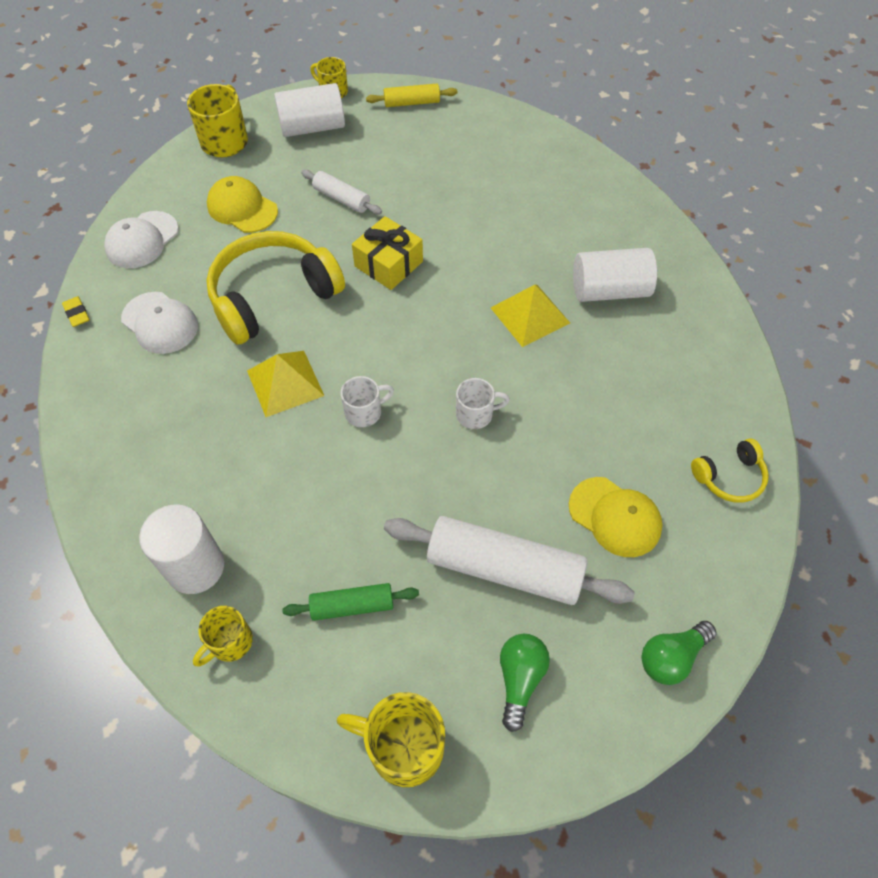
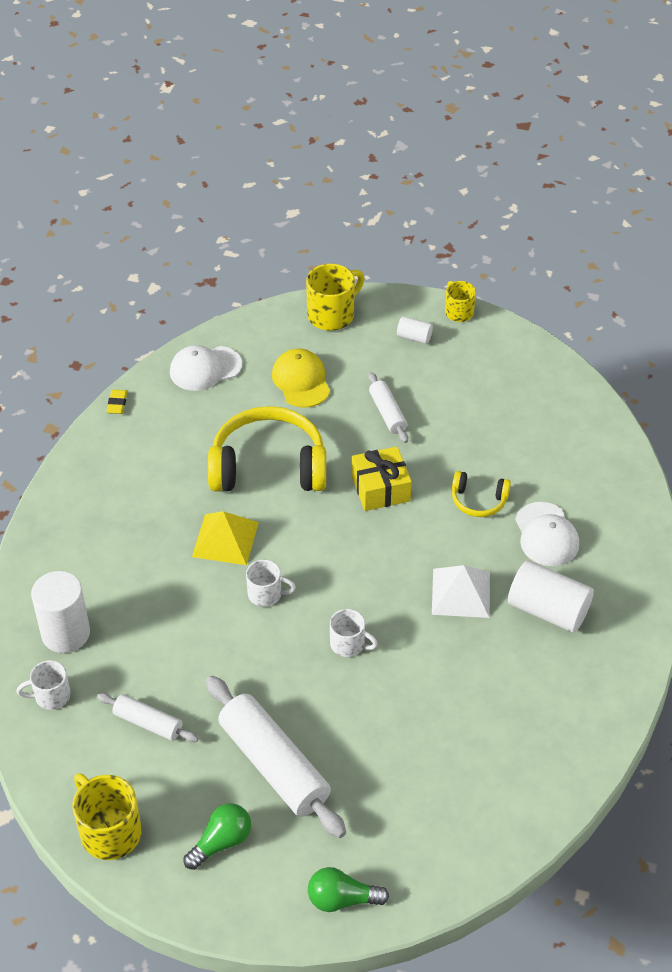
camera: 35 degrees right, 10 degrees down
(160, 323) = (170, 443): white cap -> white cap (546, 535)
(230, 642) = (51, 696): yellow mug -> white mug
(312, 127) = (414, 337): white cylinder -> white cylinder, size x0.50
(352, 606) = (148, 723): green rolling pin -> white rolling pin
(412, 103) = (520, 356): yellow rolling pin -> none
(530, 315) = (460, 593): yellow pyramid -> white pyramid
(615, 517) = (389, 781): yellow cap -> none
(729, 477) = (509, 809): yellow headphones -> yellow headphones (478, 501)

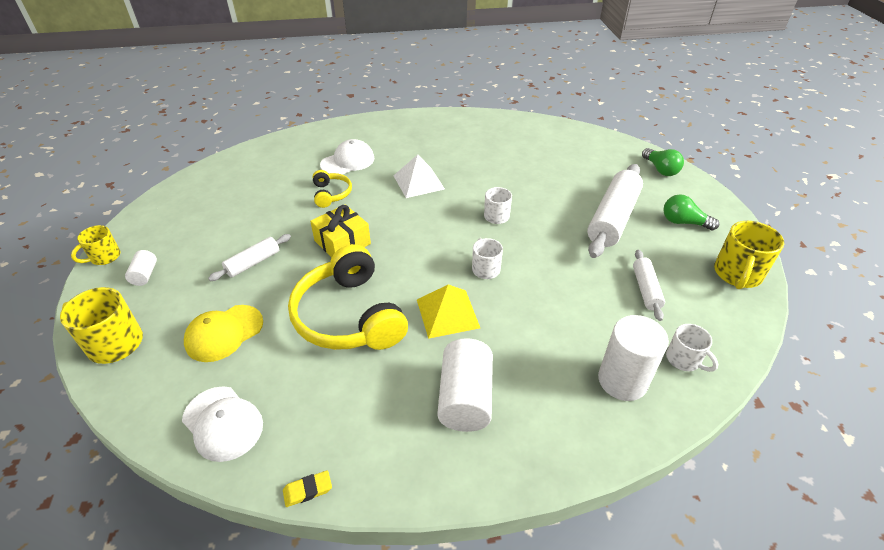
camera: 115 degrees left, 5 degrees down
(548, 610) = (409, 149): white cylinder -> white cylinder (465, 398)

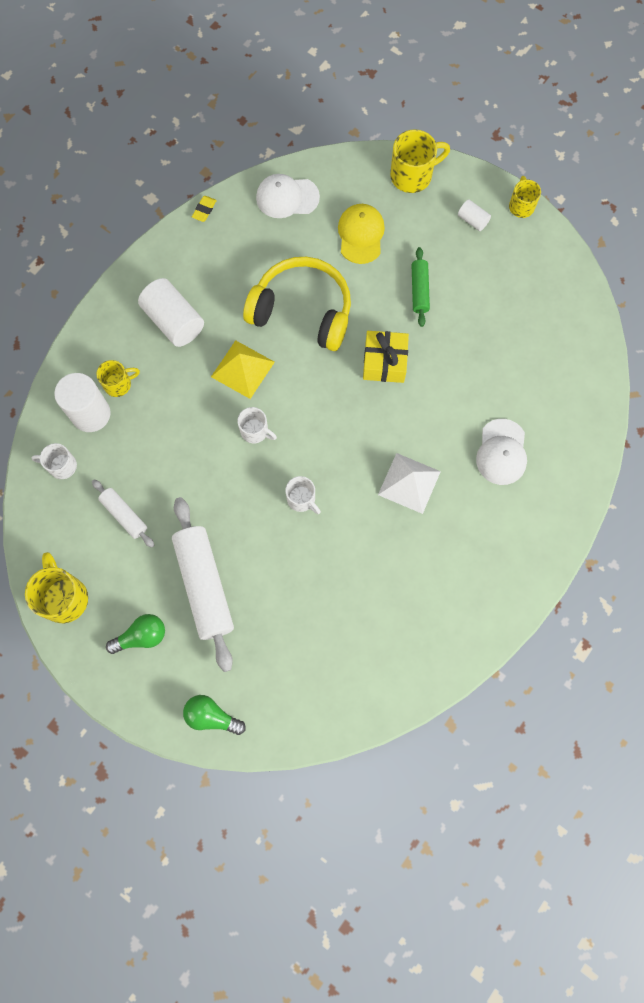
camera: 135 degrees right, 30 degrees up
(253, 263) = (419, 290): white rolling pin -> green rolling pin
(331, 194) = (459, 401): yellow headphones -> none
(572, 385) = (118, 384): none -> yellow mug

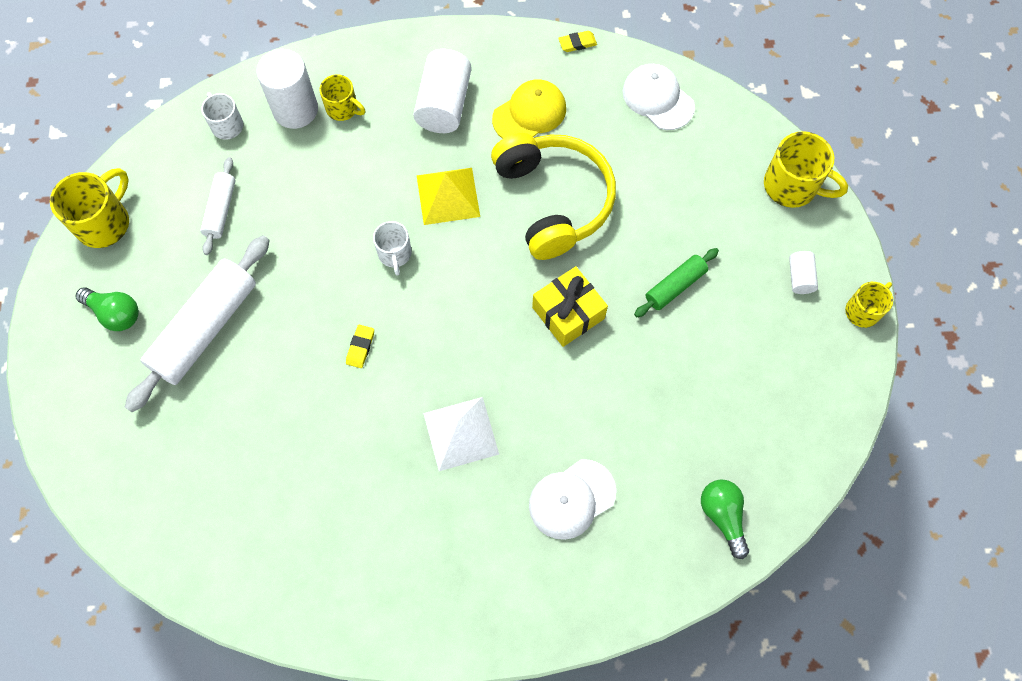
camera: 50 degrees right, 5 degrees down
(212, 716) = (81, 433): green light bulb -> green light bulb (722, 516)
(302, 499) = (360, 347): white mug -> yellow eraser
(361, 235) = (682, 189): yellow cap -> yellow cap (529, 113)

